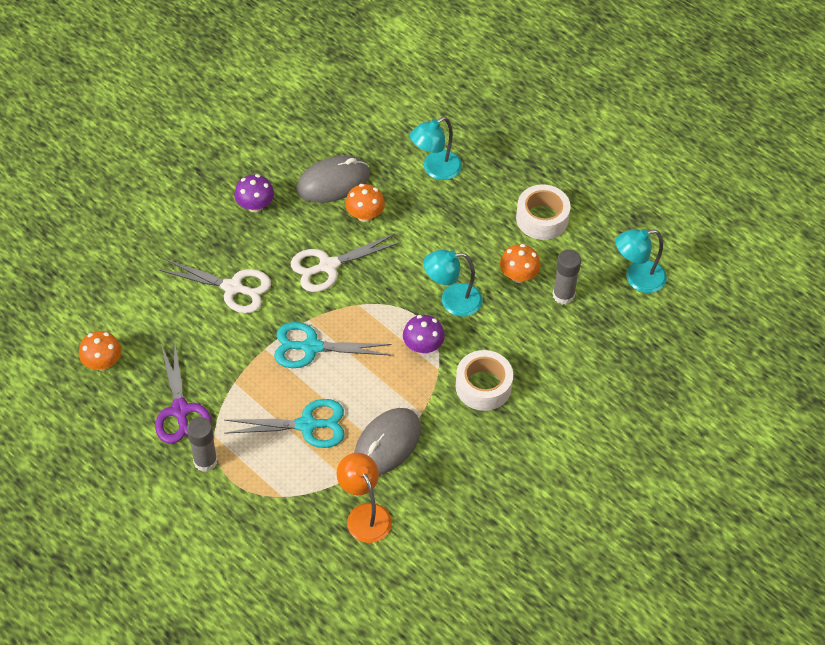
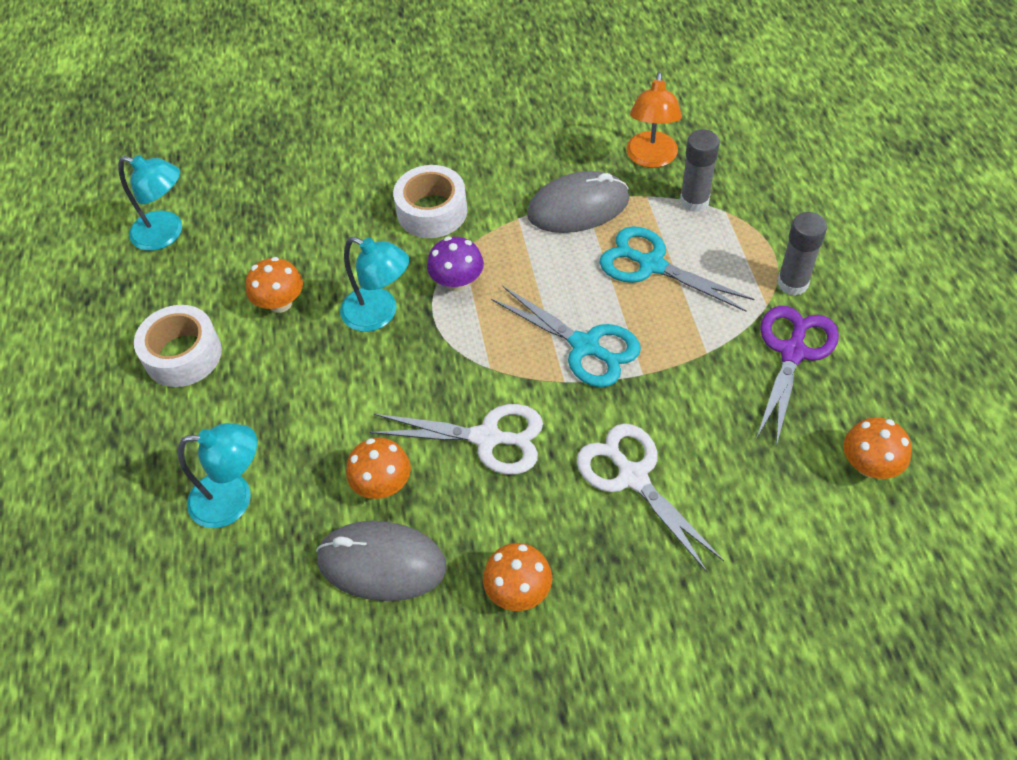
camera: 140 degrees left, 0 degrees up
(255, 205) = (518, 591): purple mushroom -> orange mushroom
(563, 295) = (258, 257): grey glue stick -> grey glue stick (694, 201)

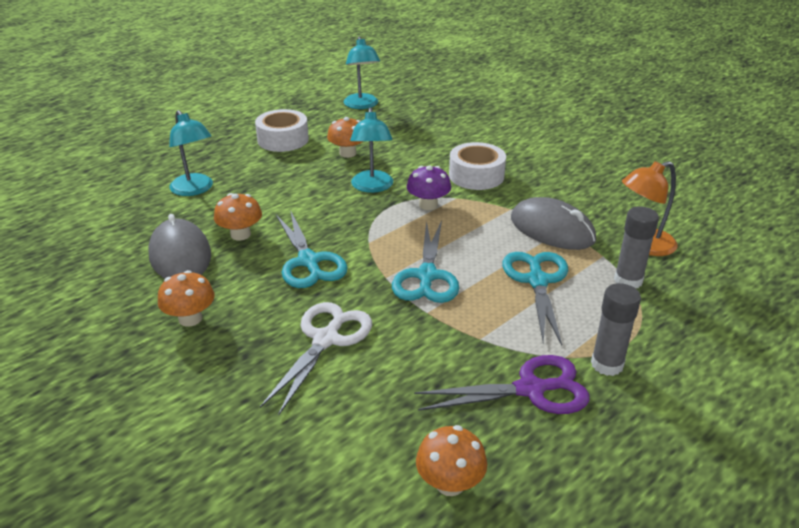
camera: 55 degrees right, 20 degrees down
(487, 438) = (308, 261): white scissors -> turquoise scissors

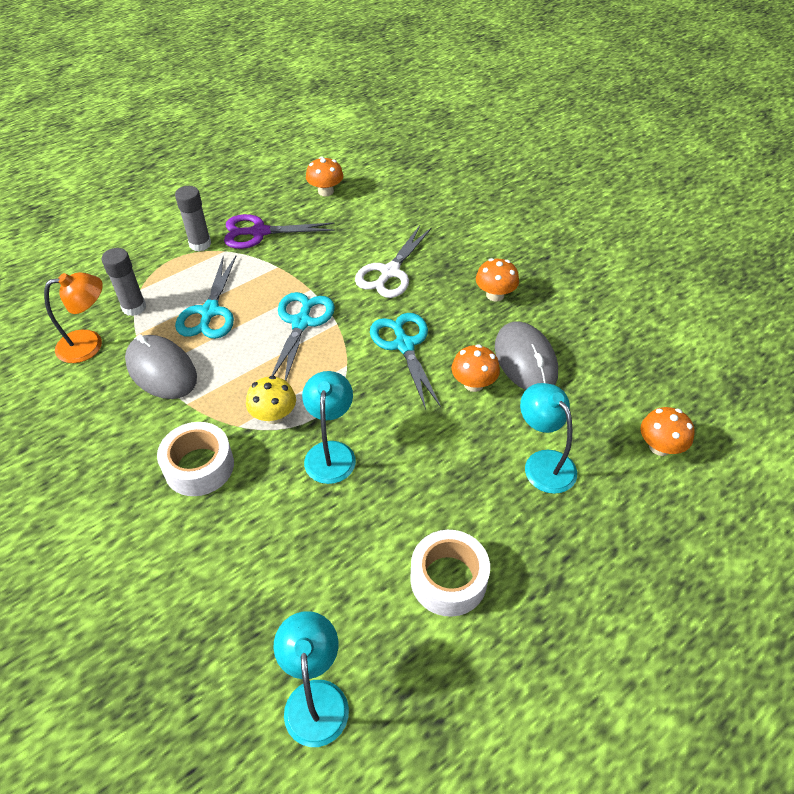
camera: 175 degrees left, 15 degrees up
(348, 153) = (354, 532): orange mushroom -> orange mushroom (660, 447)
(428, 205) = (274, 415): purple mushroom -> yellow mushroom

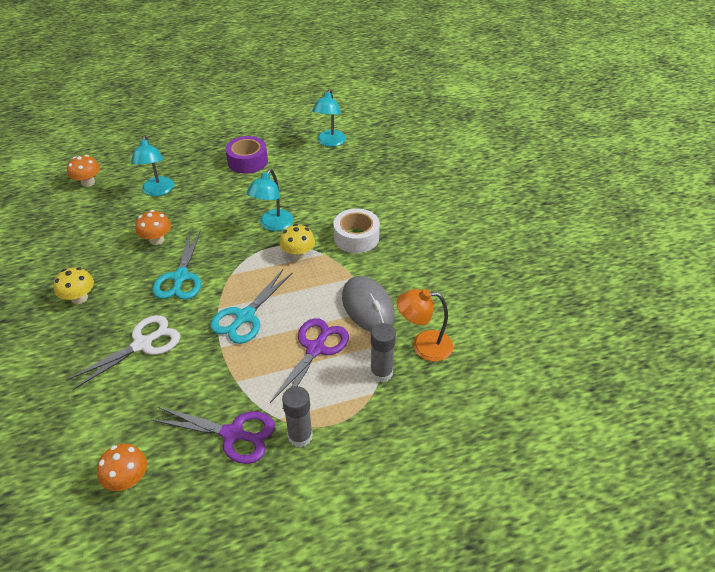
camera: 160 degrees left, 5 degrees down
(210, 312) = (315, 349): turquoise scissors -> purple scissors
(448, 579) = (247, 161): white tape -> purple tape
(495, 295) = (79, 298): orange mushroom -> yellow mushroom
(525, 360) = (109, 245): grey mouse -> none

